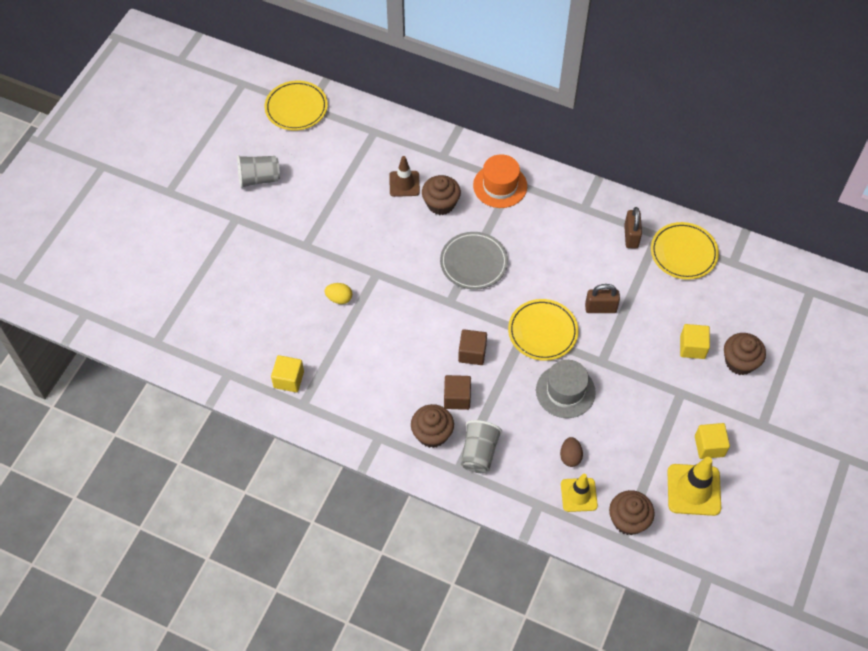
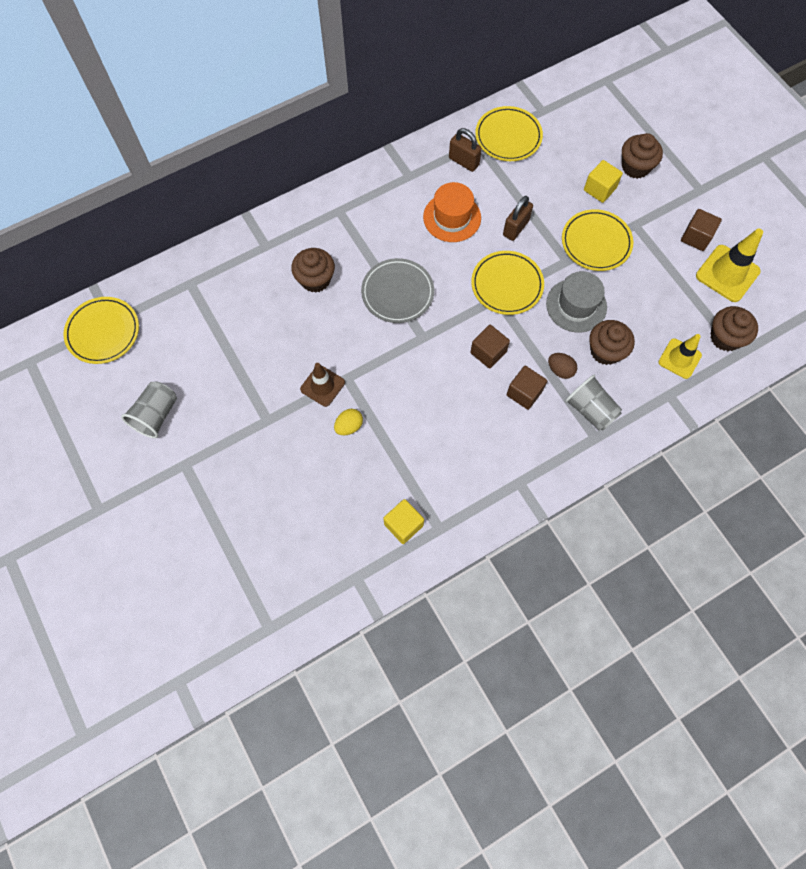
camera: 55 degrees left, 10 degrees up
(404, 184) = (269, 295): brown traffic cone -> brown traffic cone (322, 386)
(432, 434) = (546, 436): brown cupcake -> brown cupcake (605, 351)
(500, 186) = (335, 222): orange hat -> orange hat (452, 217)
(570, 456) = (640, 342): brown egg -> brown egg (560, 370)
(637, 373) = (596, 242): none -> yellow plate
(709, 446) = (696, 237): yellow cube -> brown cube

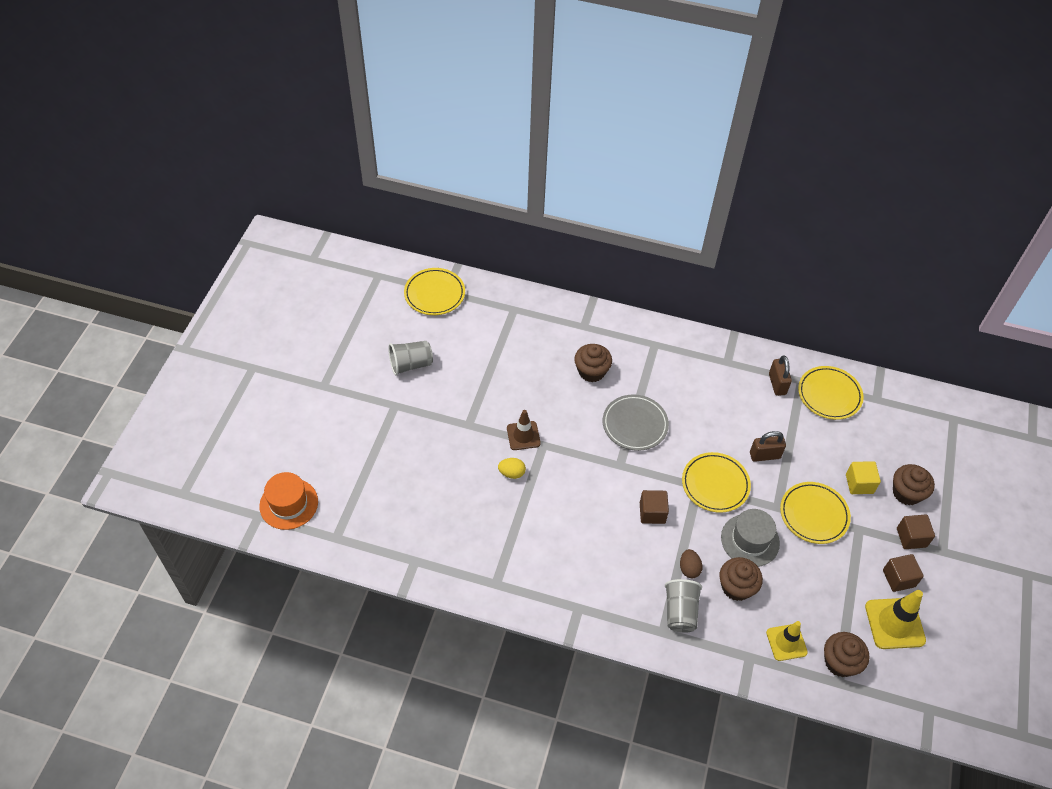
camera: 45 degrees right, 15 degrees down
(403, 525) = (477, 560): yellow cube -> none
(452, 217) = (726, 411): orange hat -> orange hat (288, 504)
(524, 393) = (647, 559): brown cube -> brown cube (911, 537)

